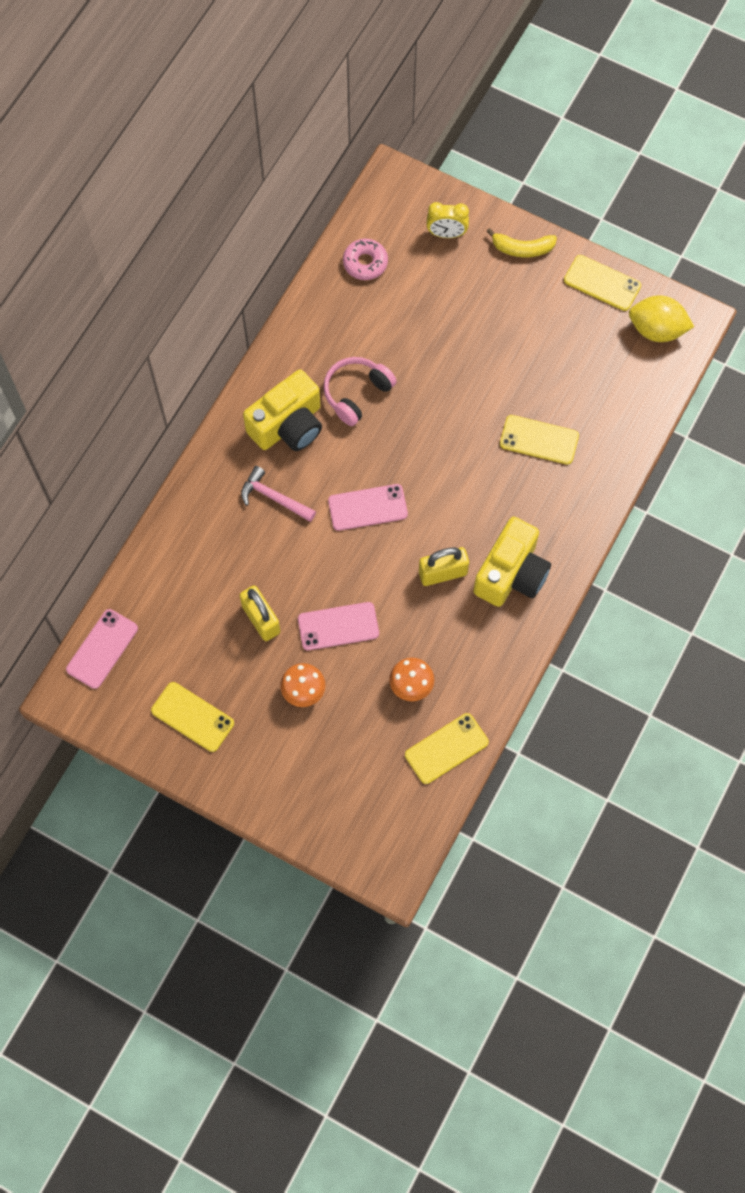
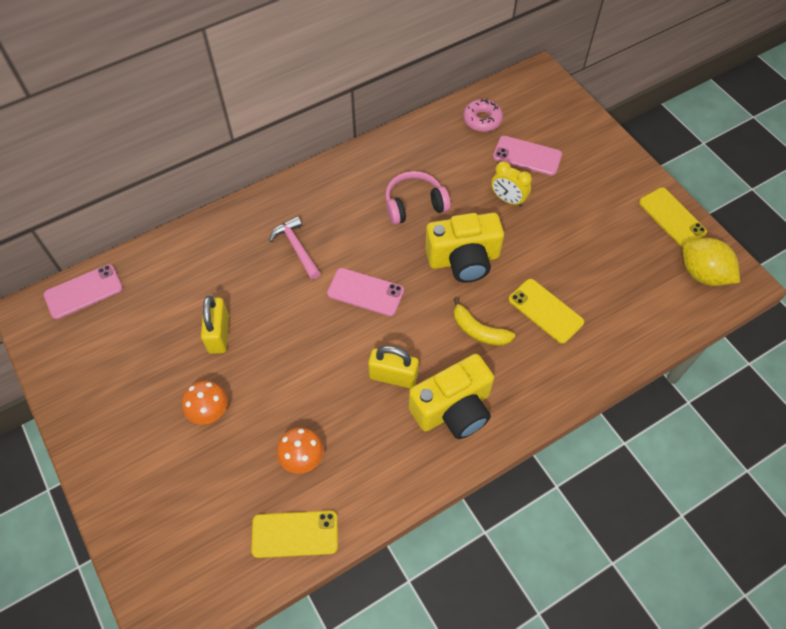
camera: 30 degrees right, 10 degrees down
(192, 717) = (107, 382): yellow phone -> none
(288, 425) = (345, 202): yellow camera -> yellow camera (463, 259)
(338, 626) = (276, 373): pink phone -> pink phone (527, 156)
(446, 234) = (559, 128): yellow clock -> yellow clock (508, 199)
(522, 248) = (616, 163): yellow banana -> yellow banana (479, 330)

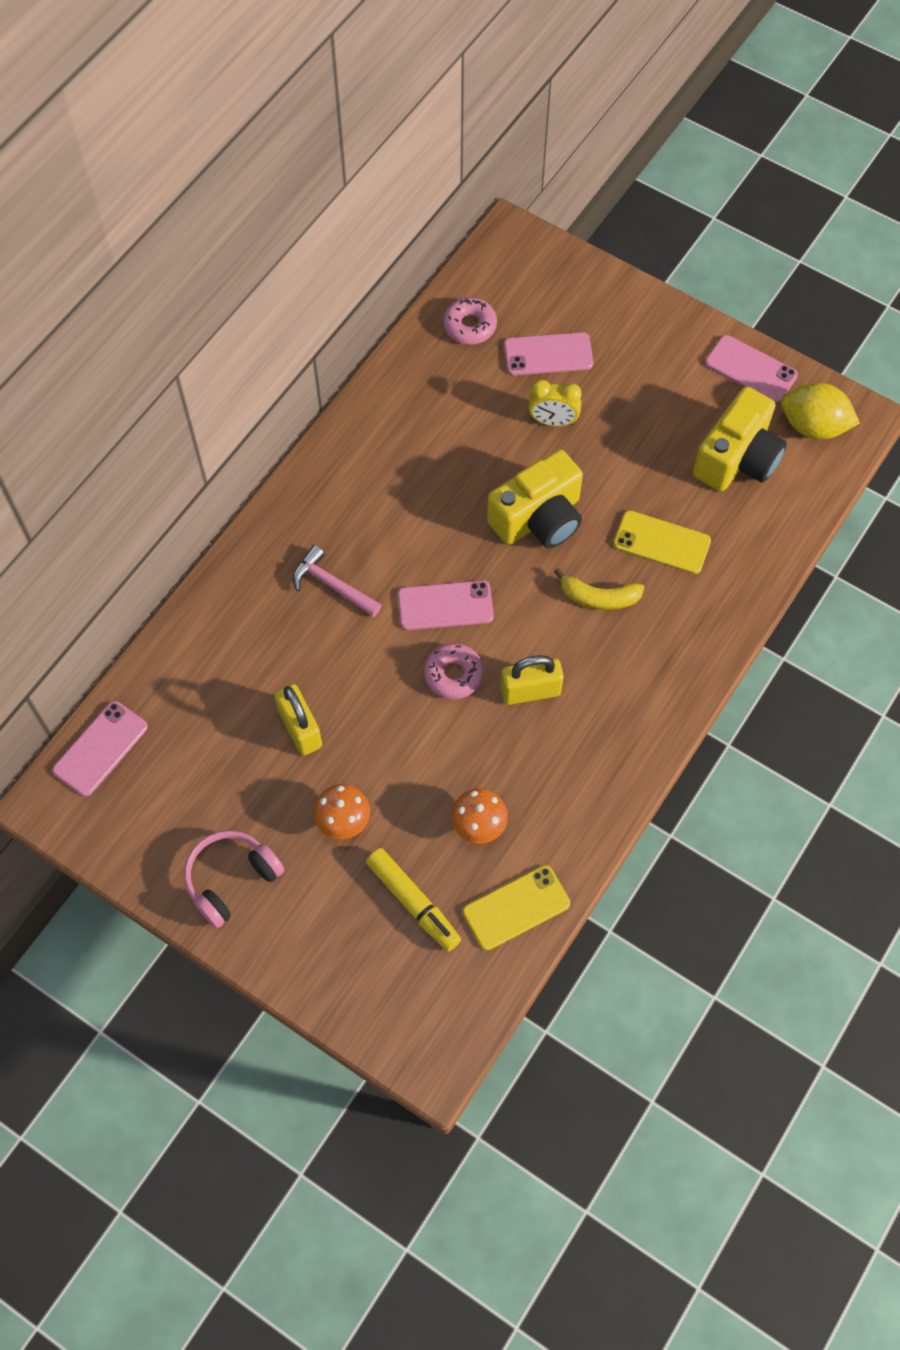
camera: 25 degrees left, 5 degrees up
(223, 494) = (413, 902): none -> yellow marker
(345, 341) = (453, 674): none -> pink donut
(414, 204) = (445, 472): pink headphones -> pink headphones (231, 879)
(453, 409) = (615, 699): yellow camera -> yellow camera (737, 459)
(672, 217) = (751, 369): yellow phone -> pink phone

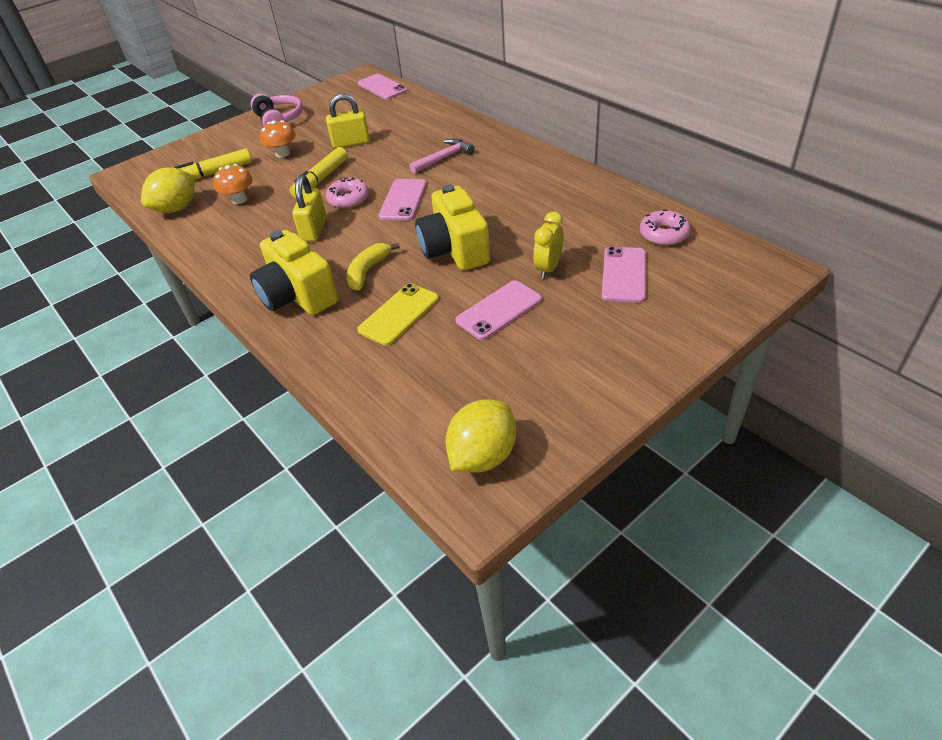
camera: 110 degrees right, 20 degrees down
(409, 731) = (321, 179): none -> yellow marker
(516, 907) = (177, 208): yellow phone -> yellow lemon
(737, 459) = (465, 382): yellow camera -> yellow camera (298, 296)
(751, 369) = (575, 417): pink phone -> pink phone (499, 310)

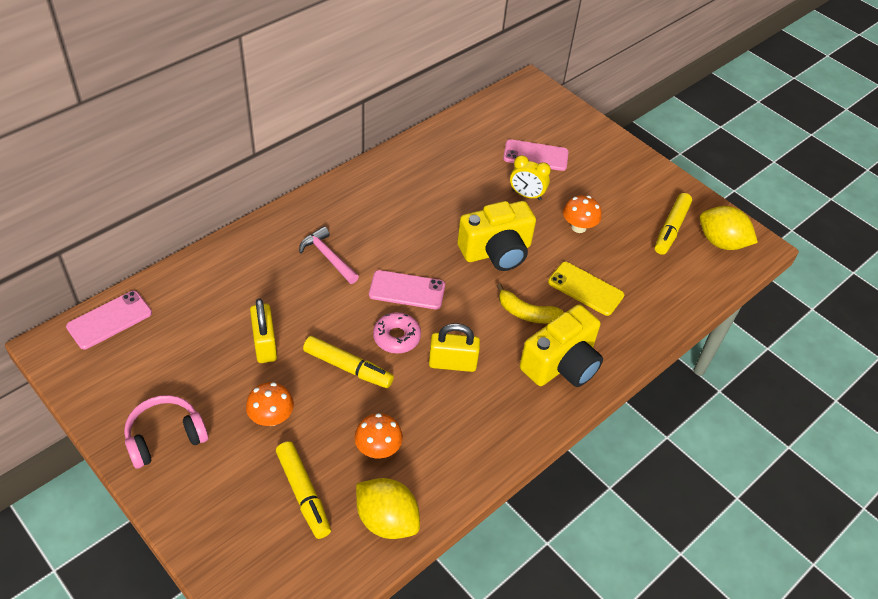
camera: 100 degrees left, 5 degrees up
(499, 310) = (578, 227): pink phone -> orange mushroom
(506, 399) = (671, 229): none -> yellow marker
(664, 234) = (485, 127): pink donut -> none

